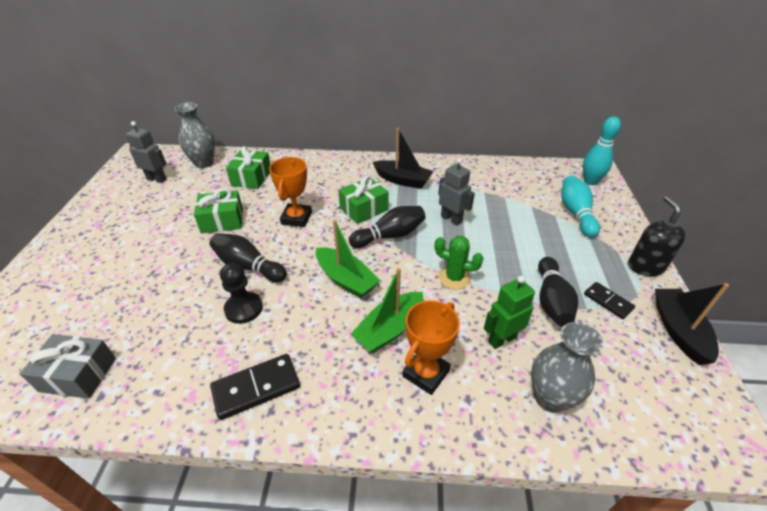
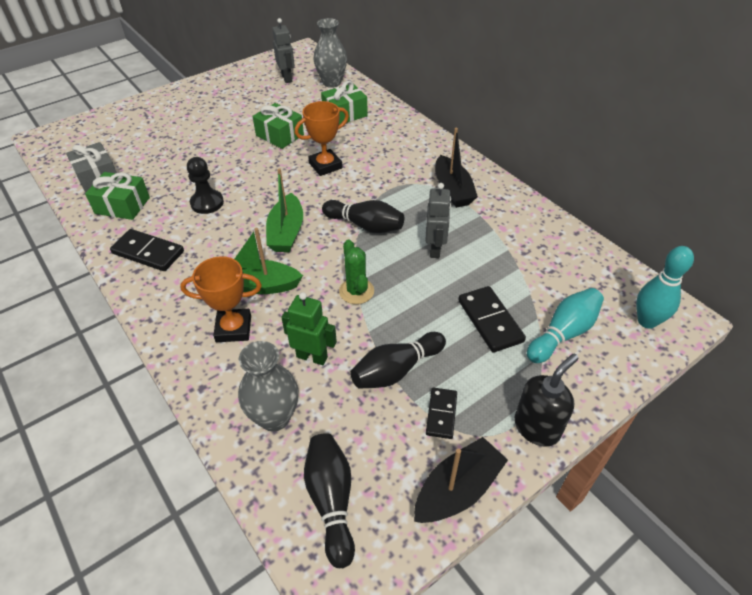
camera: 50 degrees right, 5 degrees up
(248, 266) = (248, 178): black bowling pin -> black bowling pin (331, 501)
(364, 209) = (381, 192): green gift -> green gift (122, 205)
(541, 234) = (490, 321): none -> black domino

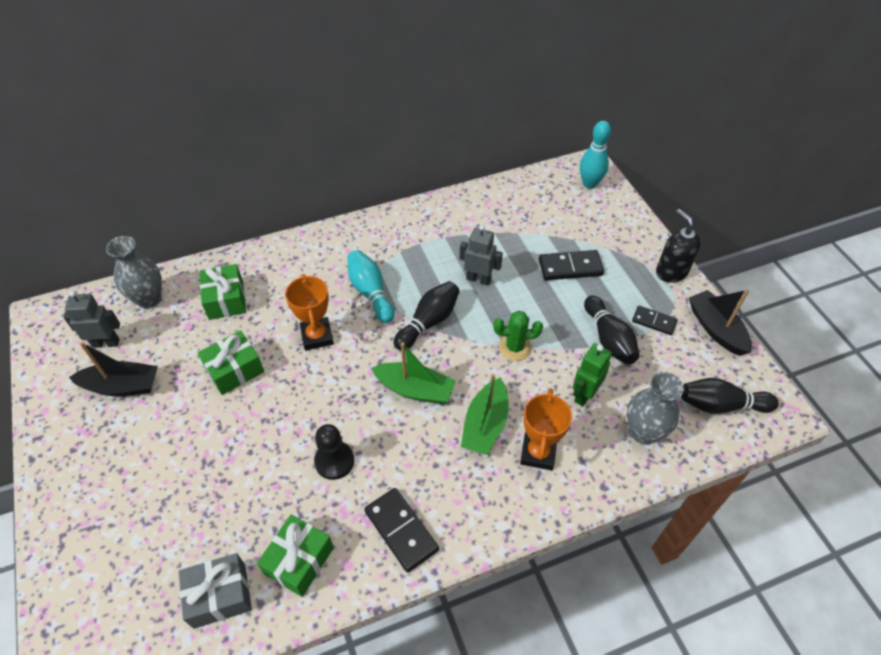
camera: 75 degrees left, 5 degrees up
(148, 252) = (401, 530): black domino -> black domino turned 75 degrees counterclockwise
(453, 190) = (402, 245): black boat -> black boat (122, 386)
(563, 333) = (591, 230): turquoise bowling pin -> turquoise bowling pin (370, 292)

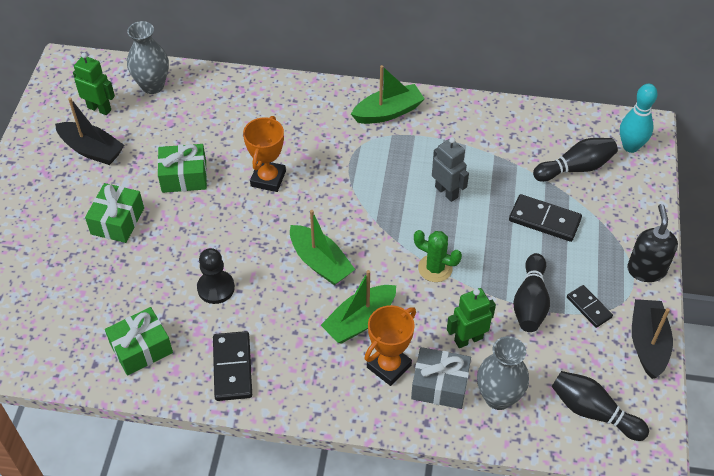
camera: 30 degrees right, 0 degrees up
(106, 343) = (99, 108): grey robot -> green robot
(220, 595) = (70, 343): grey gift -> grey gift (440, 385)
(226, 300) = (213, 113): green gift -> green gift (117, 221)
(370, 292) = (339, 161): turquoise bowling pin -> none
(384, 234) = (388, 112): none -> green boat
(428, 322) = (372, 210): black bowling pin -> black bowling pin (575, 168)

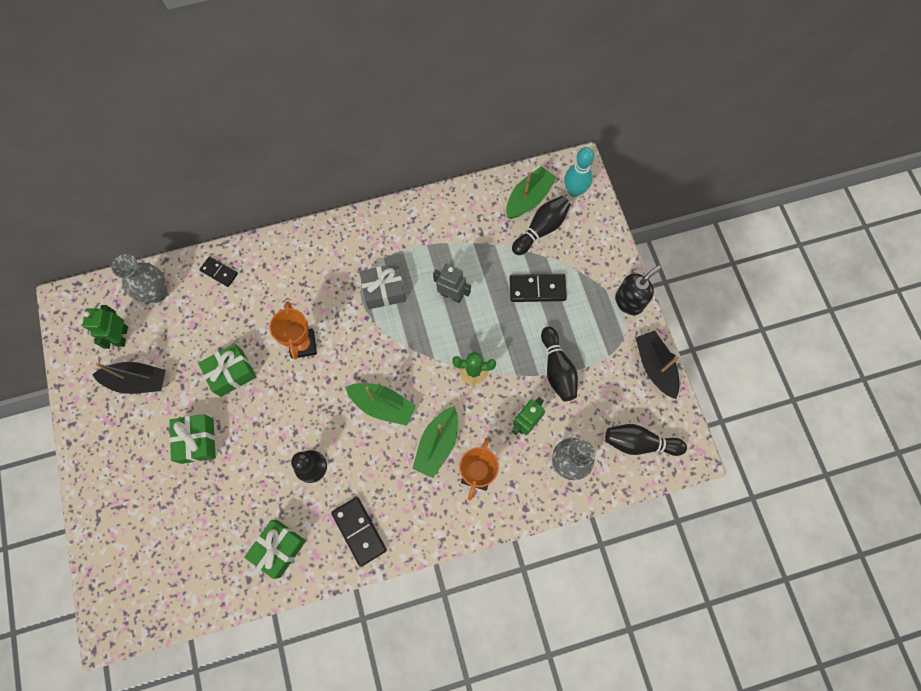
camera: 25 degrees left, 20 degrees up
(99, 108) = (122, 336): green robot -> green robot turned 90 degrees counterclockwise
(388, 112) = (370, 236): green boat -> green boat (528, 198)
(440, 385) = (521, 472): grey gift -> grey gift (384, 290)
(589, 307) = (601, 354): black domino -> black domino (219, 272)
(646, 270) = (629, 301): black soap dispenser -> black soap dispenser turned 75 degrees clockwise

